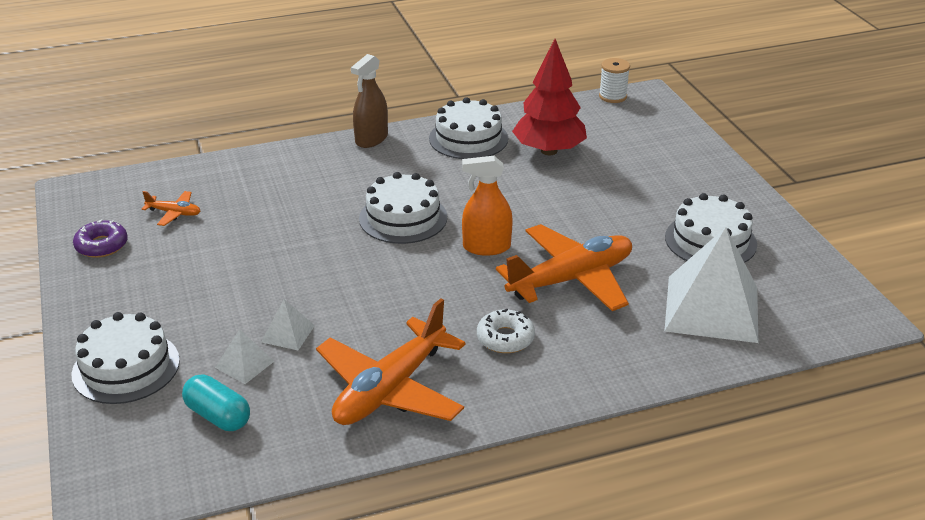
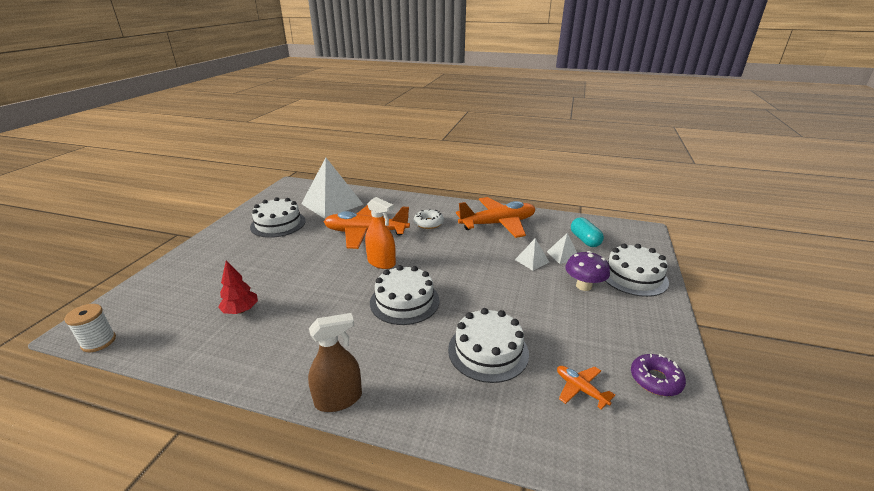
camera: 145 degrees left, 5 degrees down
(197, 321) = (583, 286): none -> purple mushroom
(468, 138) = (267, 353): white cake -> white cake (488, 351)
(549, 151) = (241, 310): red tree -> red tree, size x0.56

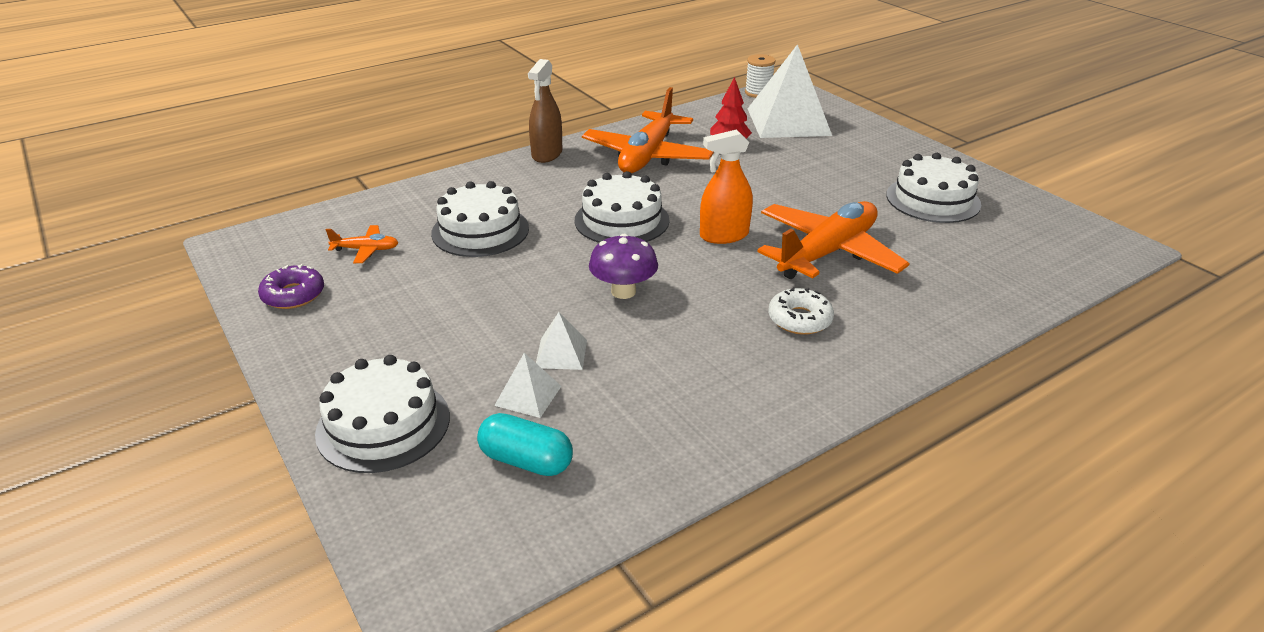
camera: 130 degrees right, 5 degrees up
(332, 204) = (979, 258): white pyramid -> white pyramid (788, 121)
(498, 224) = (710, 393): orange plane -> orange plane (647, 156)
(583, 286) = (447, 358): purple mushroom -> purple mushroom (623, 291)

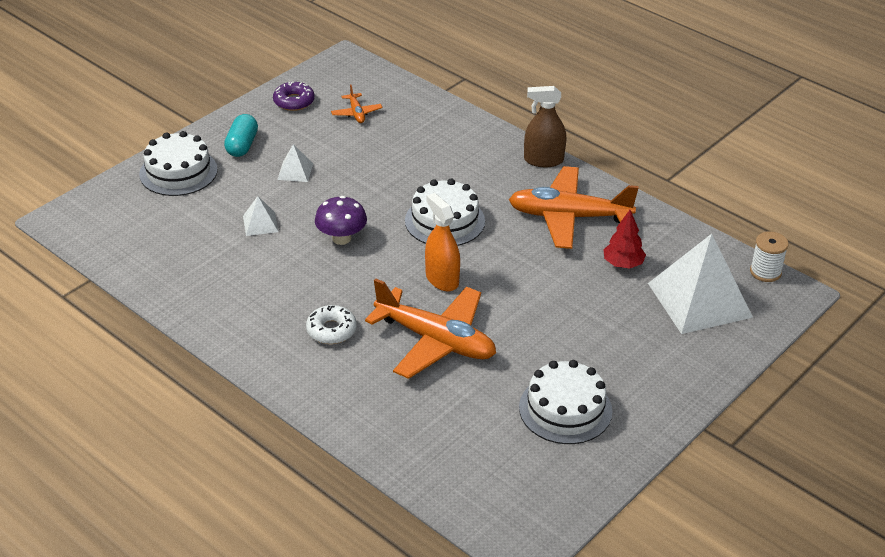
camera: 75 degrees right, 5 degrees up
(480, 231) = (401, 155): white cake -> none
(526, 460) = (158, 230): turquoise capsule -> turquoise capsule (242, 145)
(528, 395) = (215, 219): white pyramid -> white pyramid (295, 171)

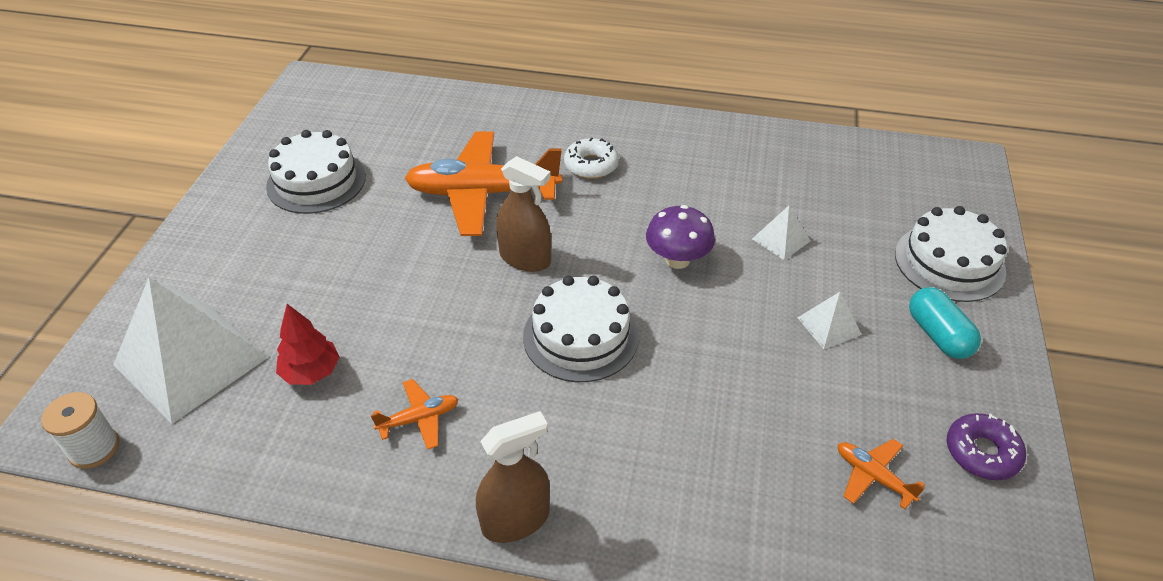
camera: 150 degrees right, 5 degrees up
(442, 279) = (525, 258): orange spray bottle -> brown spray bottle
(569, 217) = (419, 419): orange plane -> orange plane, size x0.44

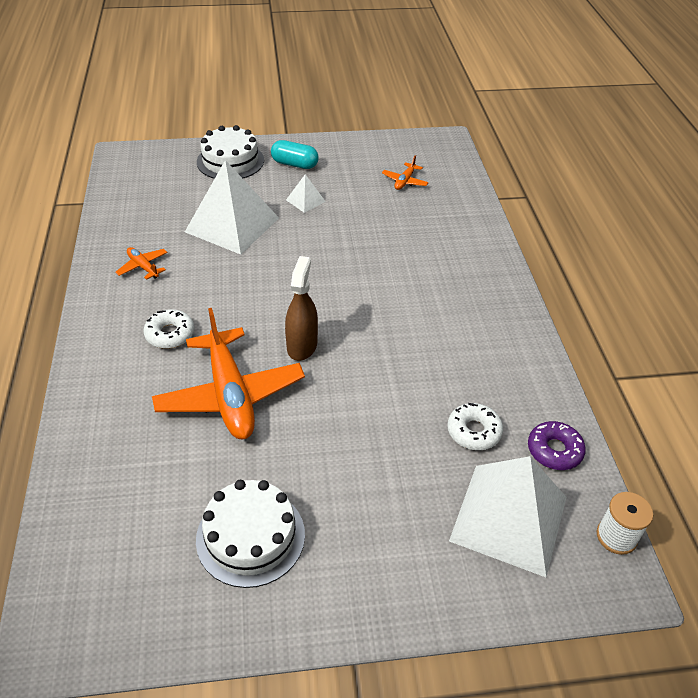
camera: 110 degrees left, 0 degrees up
(311, 372) = (474, 431): red tree -> white donut
(419, 419) = (475, 357): orange plane -> orange plane (143, 267)
(515, 520) = (512, 295): brown spray bottle -> none
(580, 336) = (365, 299): white cake -> none
(677, 260) = (271, 267): purple mushroom -> none
(781, 239) = (232, 225): white pyramid -> white pyramid, size x2.29
(938, 335) = (294, 164): turquoise capsule -> turquoise capsule turned 60 degrees clockwise
(982, 452) = (370, 152): purple donut -> purple donut (554, 450)

